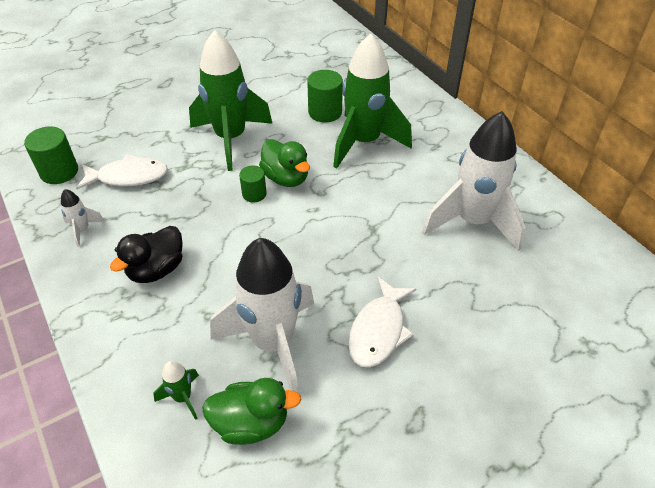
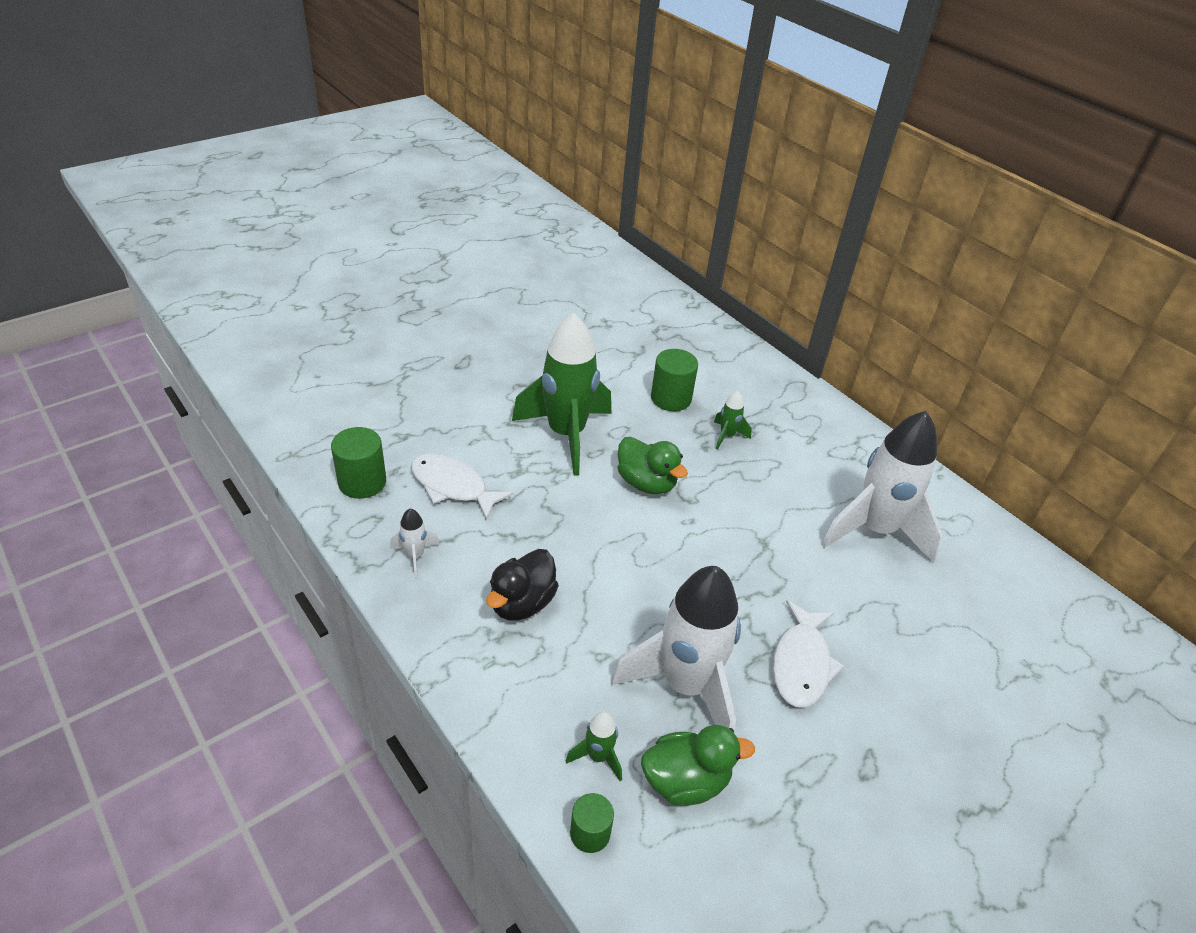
camera: 10 degrees left, 5 degrees down
(128, 177) = (452, 486): white fish -> white fish turned 135 degrees counterclockwise
(254, 194) = (613, 504): green cylinder -> green cylinder (590, 833)
(364, 142) = (727, 436): green rocket -> green rocket, size x0.41

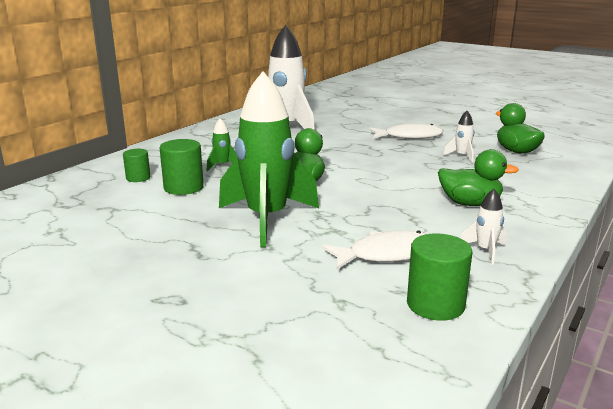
camera: 105 degrees left, 20 degrees down
(452, 486) = (387, 254): white fish -> white fish turned 120 degrees counterclockwise
(522, 603) = (470, 203): black duck -> green duck
(590, 833) = (578, 165): green cylinder -> green cylinder (138, 178)
(598, 756) = (537, 169): green rocket -> none
(685, 686) = (462, 156): white rocket -> white rocket, size x0.41

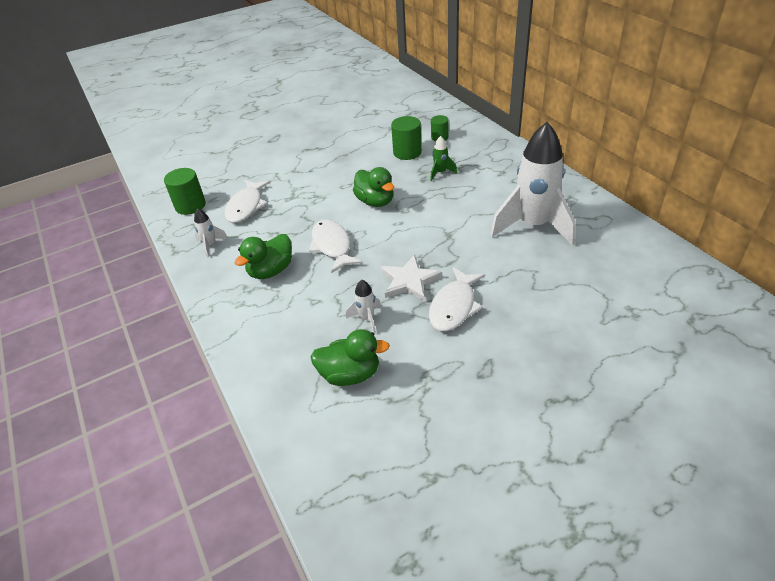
camera: 120 degrees right, 20 degrees up
(267, 219) = (329, 176): green rocket -> none
(397, 186) = (332, 246): none -> white fish
(401, 152) = (409, 281): none -> white star

